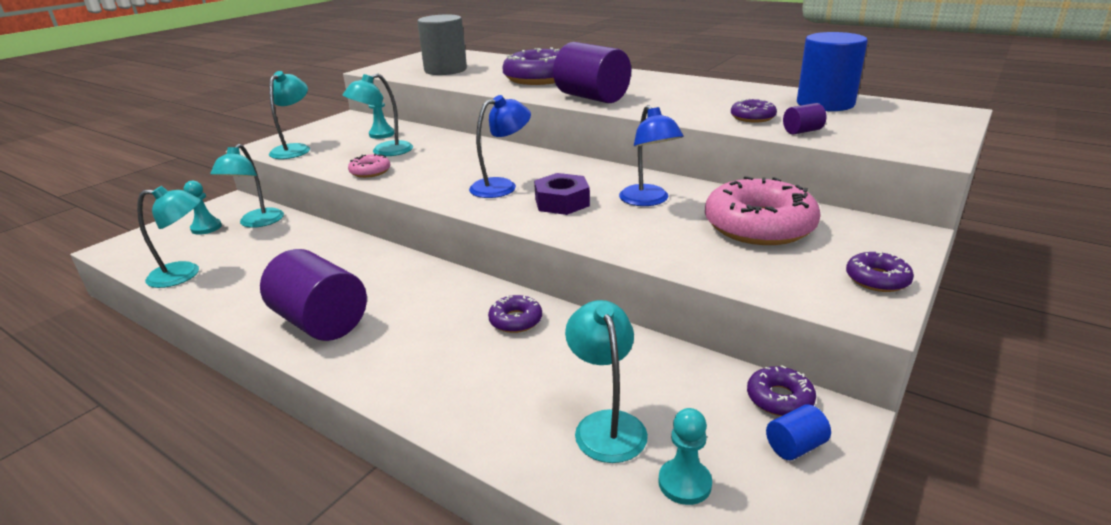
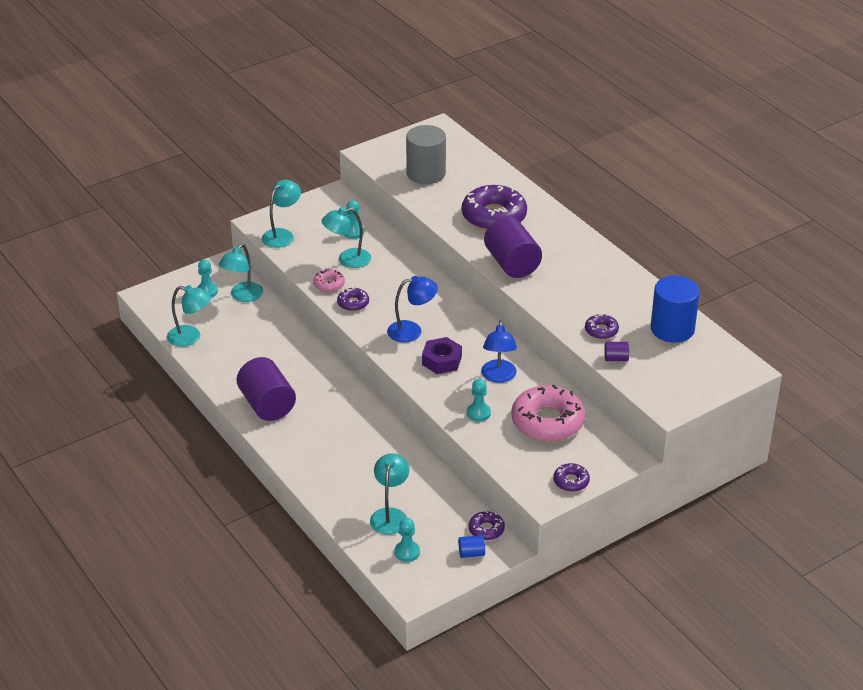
camera: 20 degrees right, 10 degrees up
(515, 320) = (379, 438): purple donut -> purple donut (353, 303)
(659, 238) = (478, 413): none -> turquoise pawn

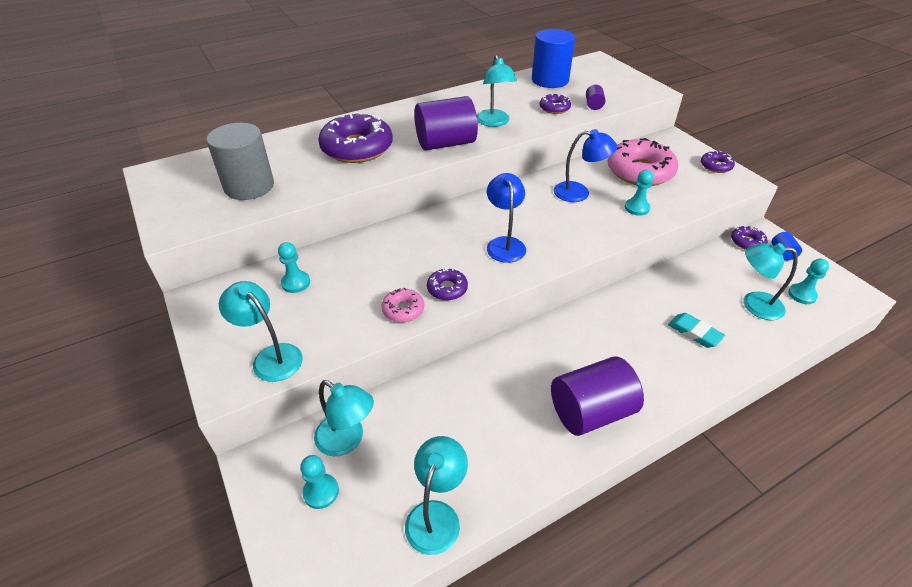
camera: 85 degrees left, 5 degrees up
(347, 260) = (354, 290): turquoise lamp -> turquoise lamp (494, 122)
(350, 470) = (694, 333): none -> turquoise eraser
(441, 361) = (556, 226): purple nut -> none

